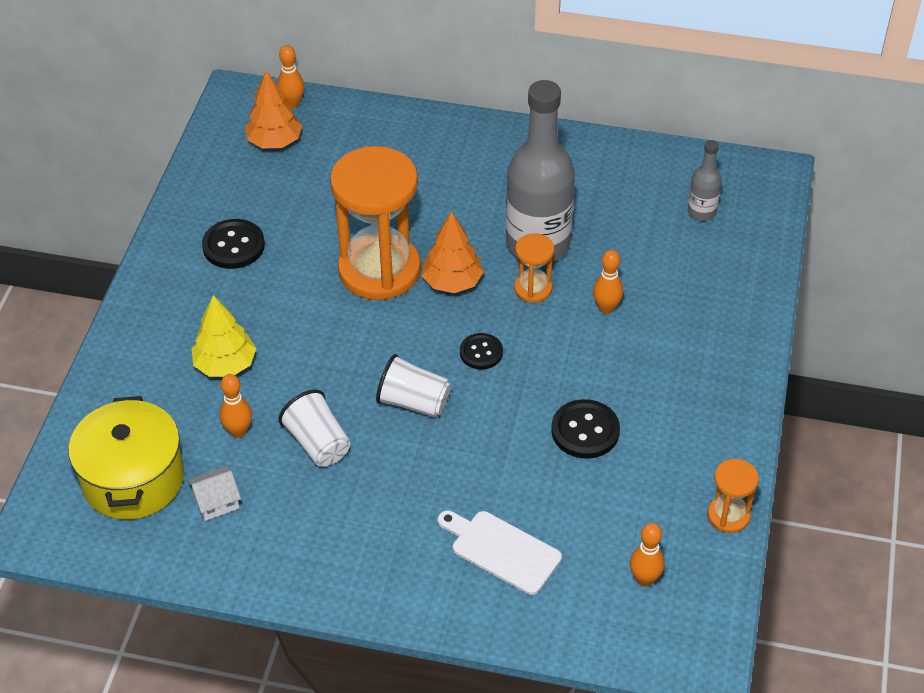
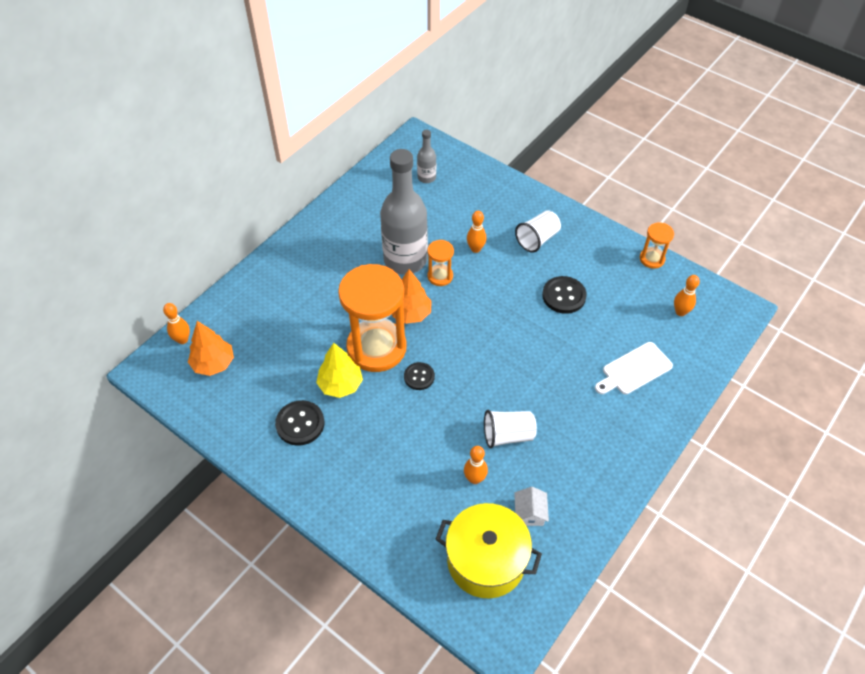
camera: 65 degrees left, 5 degrees up
(225, 365) = (410, 467): yellow tree -> yellow tree (340, 385)
(413, 402) = (499, 371): white cup -> white cup (537, 239)
(481, 352) = (477, 321): black button -> black button (419, 377)

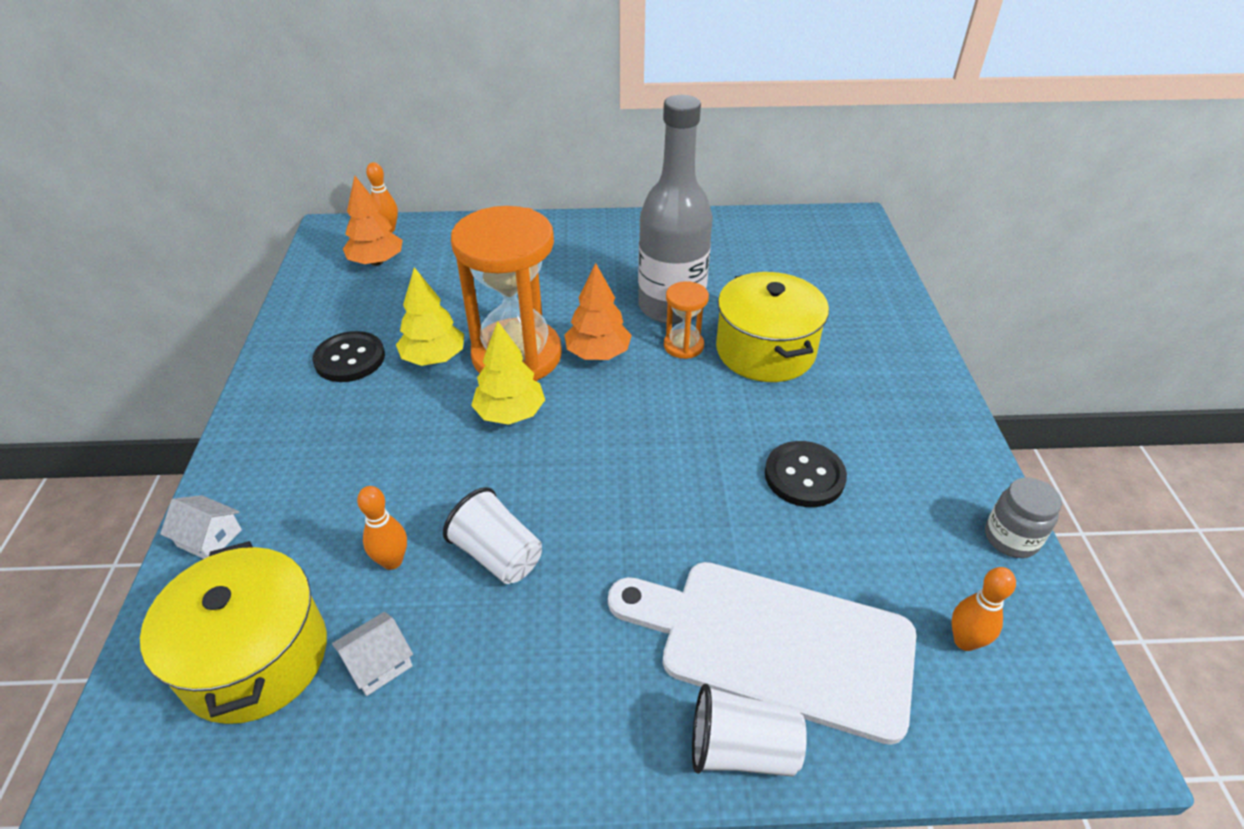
camera: 50 degrees right, 10 degrees down
(388, 551) = (209, 538): none -> white house
(419, 377) = (510, 413): black button -> yellow tree
(426, 177) = (811, 257): grey bottle -> none
(475, 249) = (765, 350): orange bowling pin -> yellow pot
(537, 239) = (860, 395): white cup -> white cup (741, 749)
(634, 370) = (775, 644): white cutting board -> white cutting board, size x1.77
(652, 259) = (1011, 538): orange hourglass -> grey jar

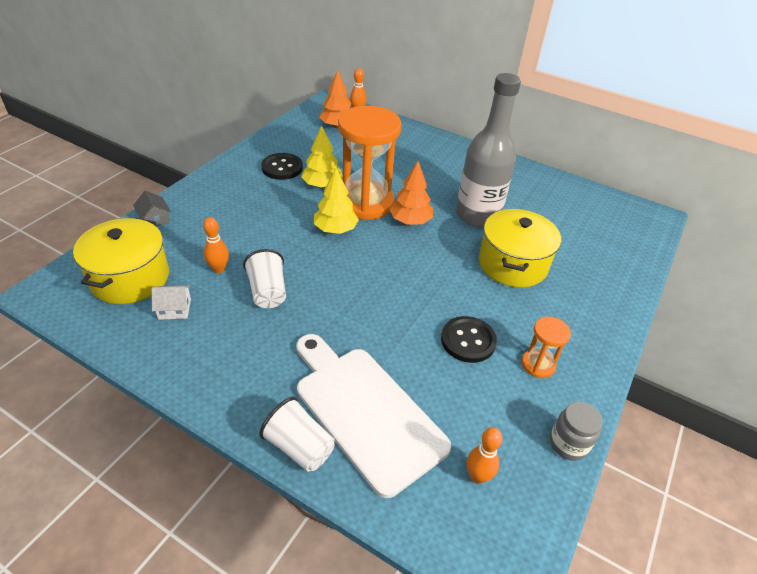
camera: 30 degrees right, 0 degrees up
(209, 538) = (155, 219): white house -> grey house
(683, 346) = (464, 239): orange hourglass -> orange hourglass (538, 364)

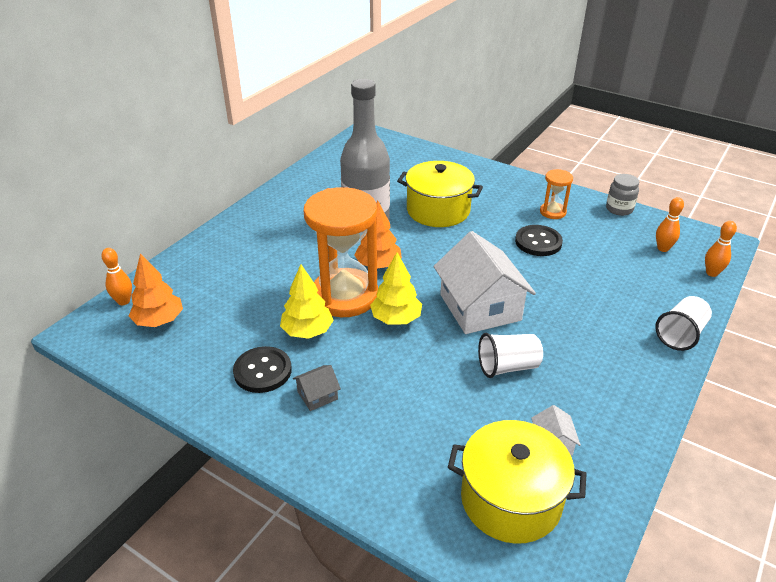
camera: 85 degrees left, 5 degrees down
(155, 219) = (384, 498): grey house -> grey house (317, 395)
(219, 269) = (478, 412): orange bowling pin -> orange bowling pin (712, 273)
(350, 282) = (480, 307): none -> white house
(365, 411) = (631, 299): white cutting board -> none

